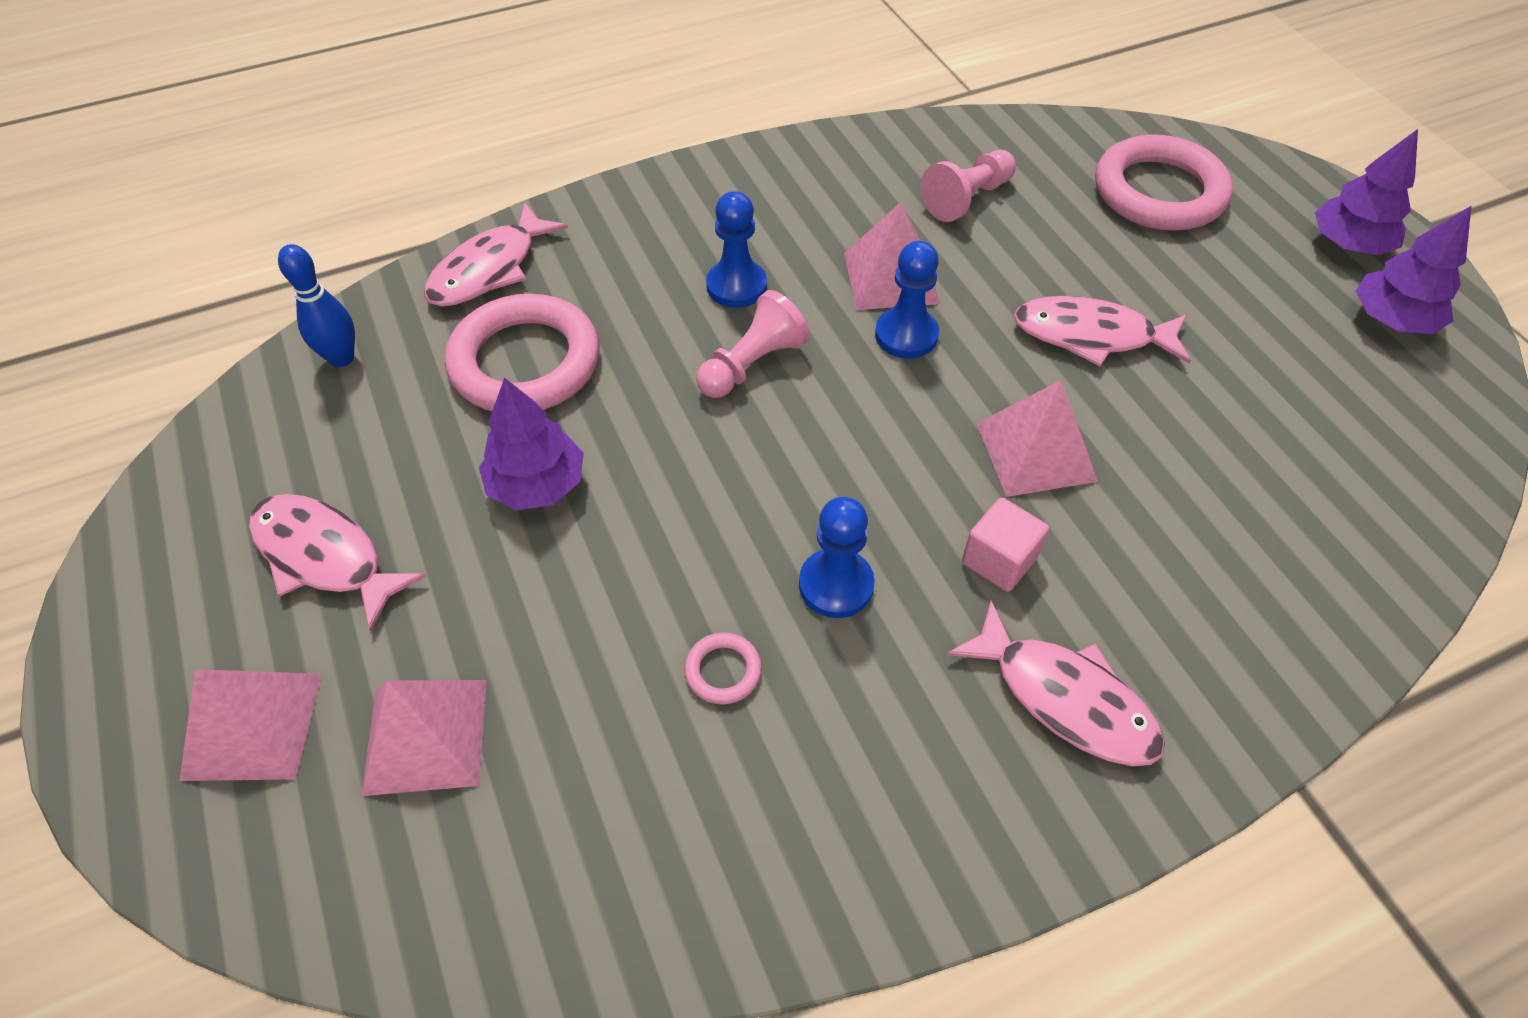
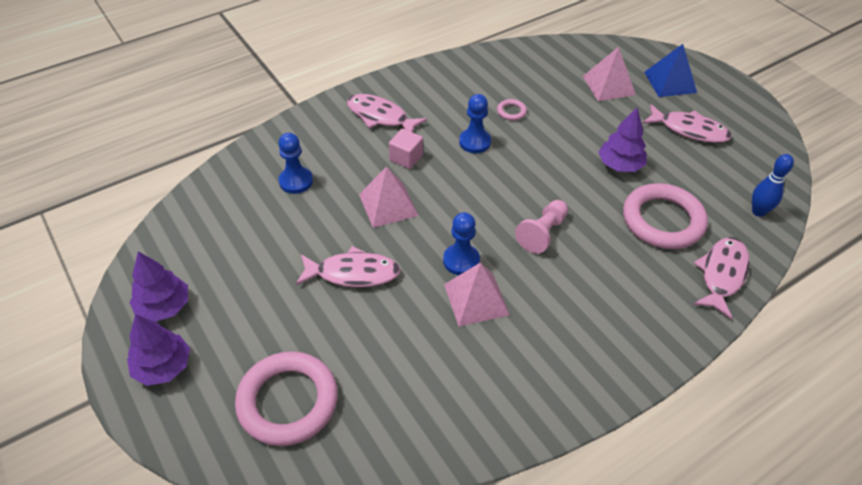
camera: 170 degrees right, 5 degrees down
(253, 725) = (670, 82): pink pyramid -> blue pyramid
(736, 286) = (569, 281): blue pawn -> blue pawn (296, 181)
(967, 199) = (432, 375): pink pawn -> none

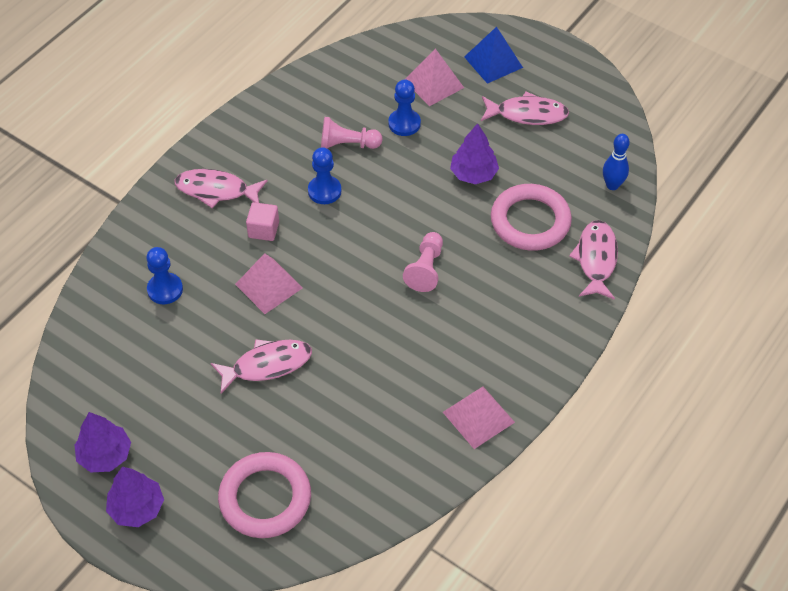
camera: 20 degrees left, 5 degrees up
(461, 261) = (362, 320): blue pawn -> blue pawn (404, 123)
(476, 299) = (390, 353): pink pyramid -> pink pyramid (478, 417)
(511, 112) = (347, 144): pink ring -> pink pawn

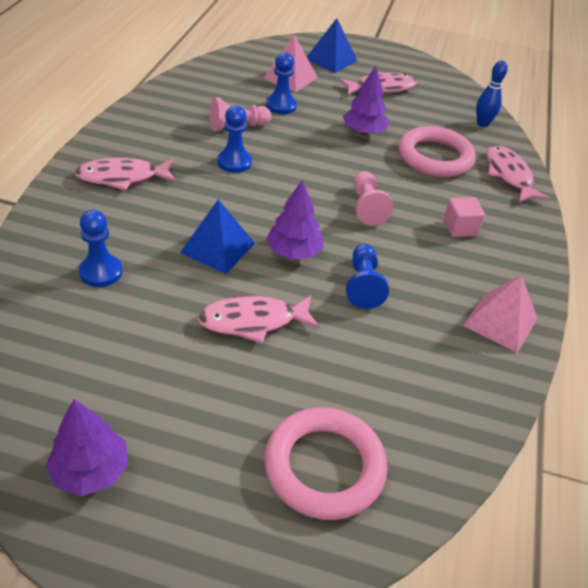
camera: 25 degrees left, 10 degrees down
(137, 508) = (161, 528): purple tree -> purple tree (294, 252)
(263, 230) = (188, 201): pink cube -> pink cube (459, 228)
(267, 365) = (253, 321): pink fish -> pink fish turned 150 degrees counterclockwise
(269, 286) = (217, 248): pink pyramid -> blue pyramid
(376, 352) = (363, 285): none -> blue pawn

